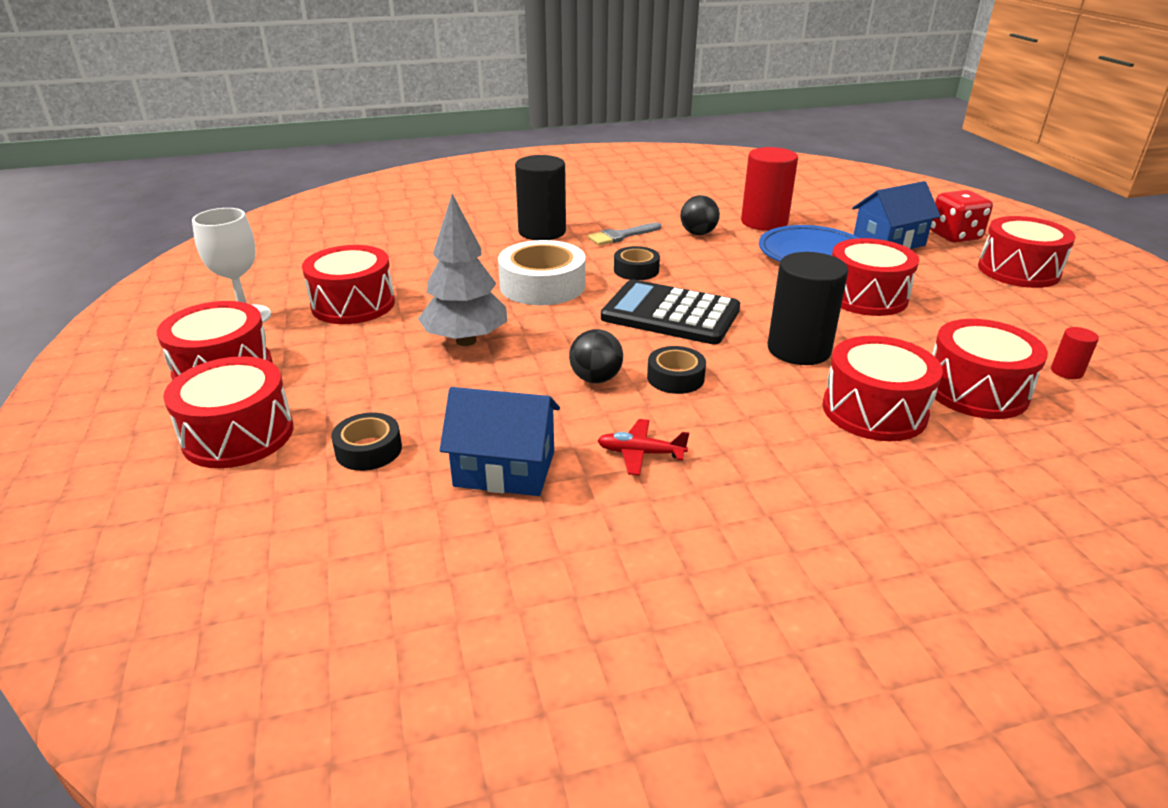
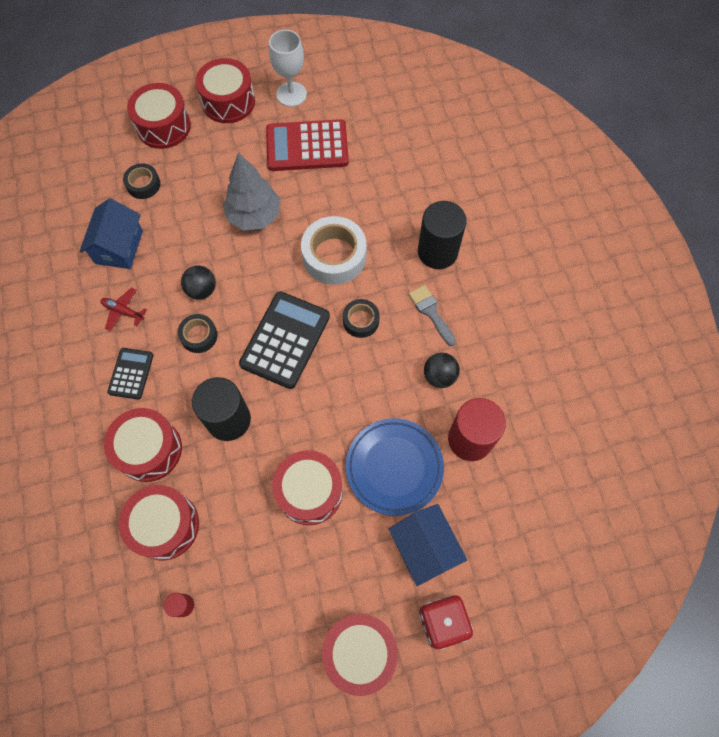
camera: 90 degrees right, 35 degrees up
(353, 304) = (307, 146): red drum -> red calculator
(640, 453) = (123, 311): red plane -> red plane turned 75 degrees counterclockwise
(756, 436) = (131, 373): none -> black calculator

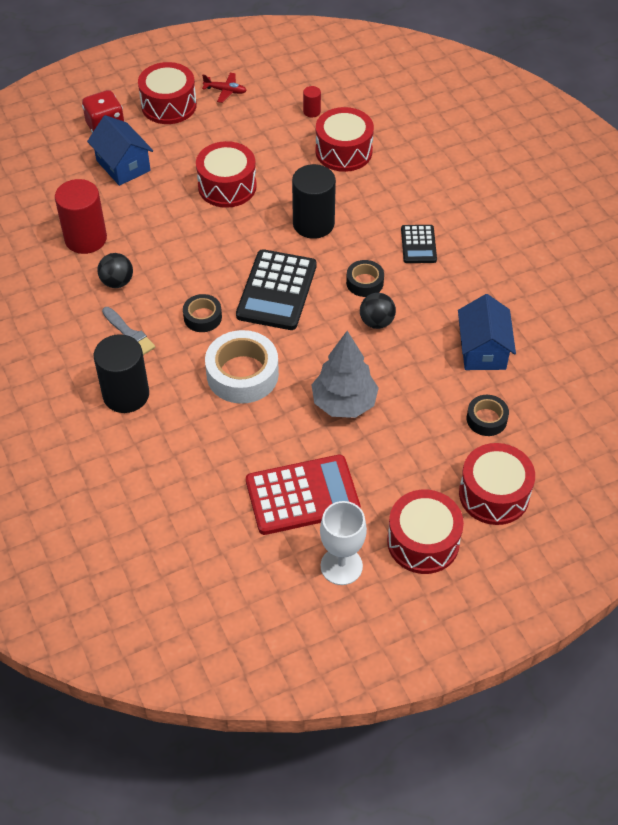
camera: 170 degrees right, 15 degrees down
(123, 311) = (449, 292): red plane -> red plane (225, 91)
(149, 449) = (377, 195): red drum -> none
(394, 467) = (154, 211): blue plate -> none

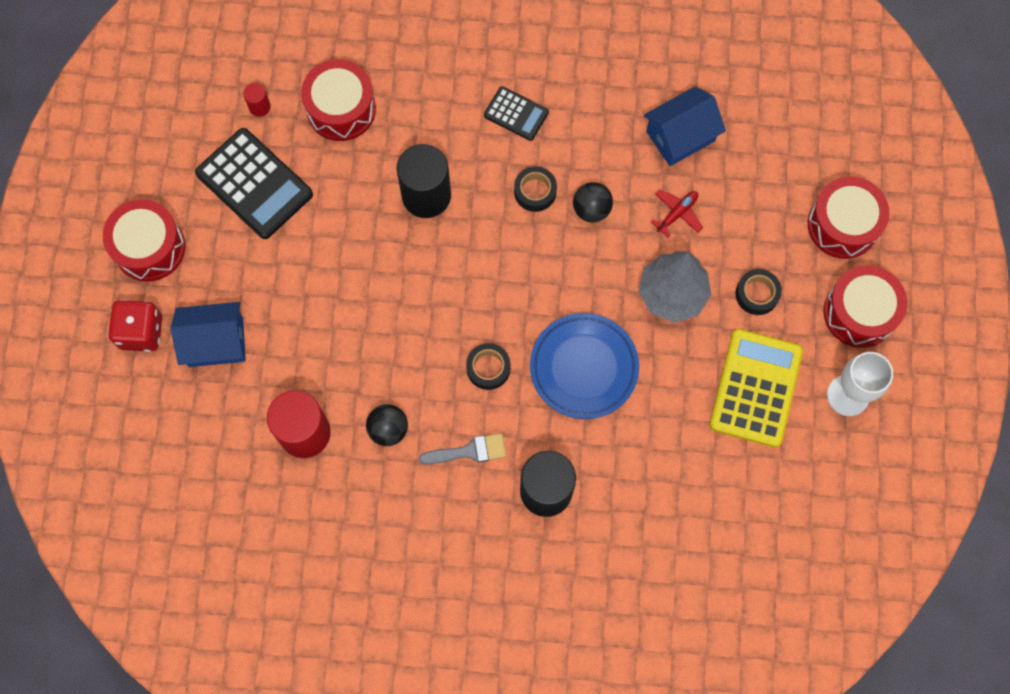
camera: 60 degrees left, 20 degrees up
(225, 91) = (166, 176): red plane -> red plane (677, 213)
(227, 186) = (318, 251): red drum -> none
(242, 374) = (584, 367): white tape -> blue plate
(276, 290) = (495, 279): black calculator -> black calculator (254, 184)
(302, 495) = (756, 388): red calculator -> yellow calculator
(483, 350) = (680, 136): blue house -> blue house turned 60 degrees counterclockwise
(486, 419) = (760, 181): black tape -> black tape (757, 294)

